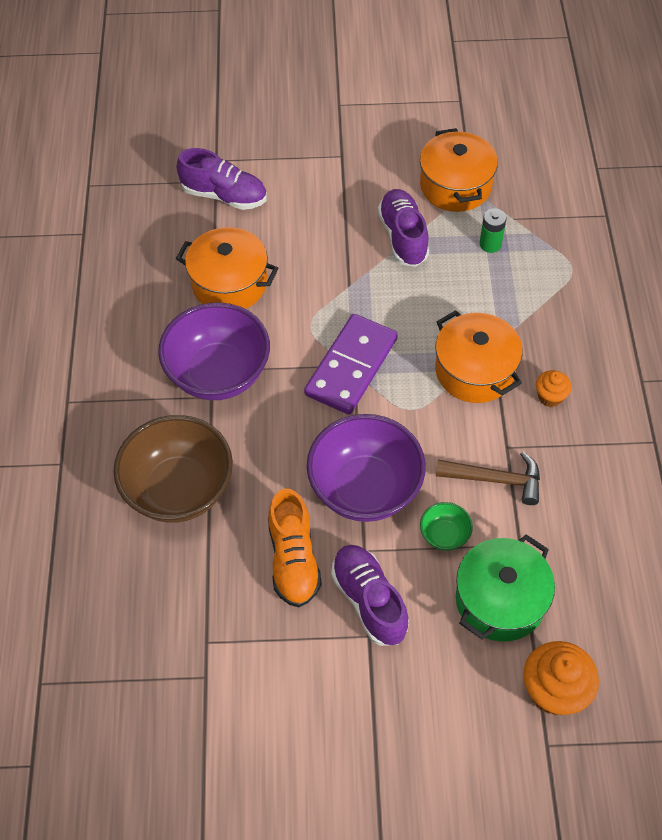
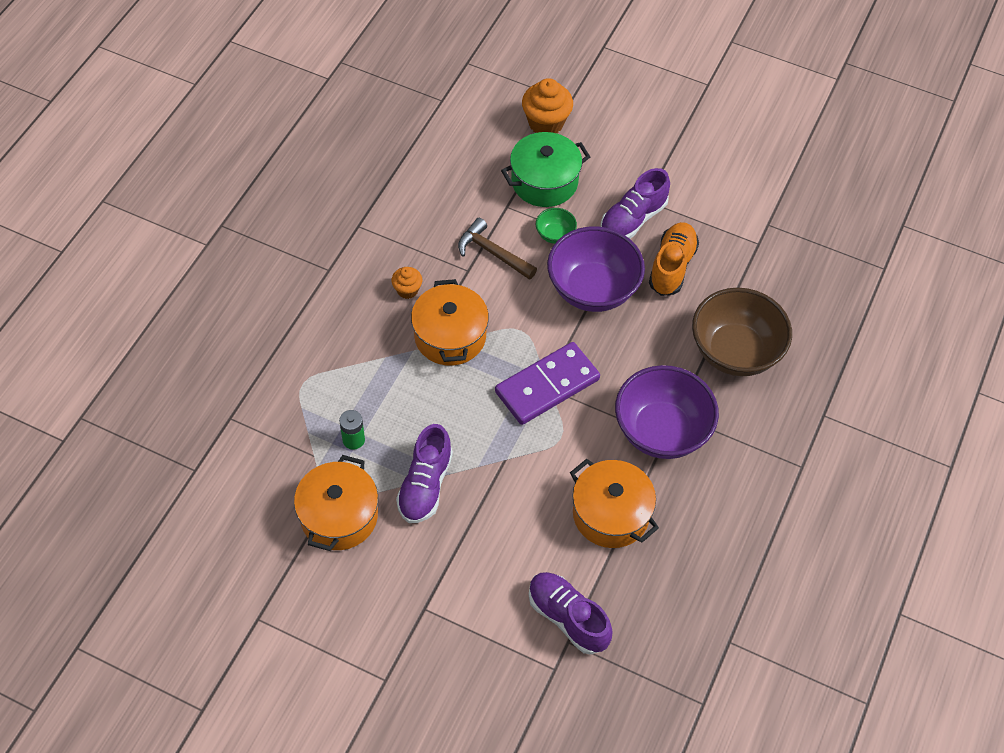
camera: 155 degrees left, 0 degrees up
(369, 600) = (633, 219): purple shoe -> purple shoe turned 45 degrees clockwise

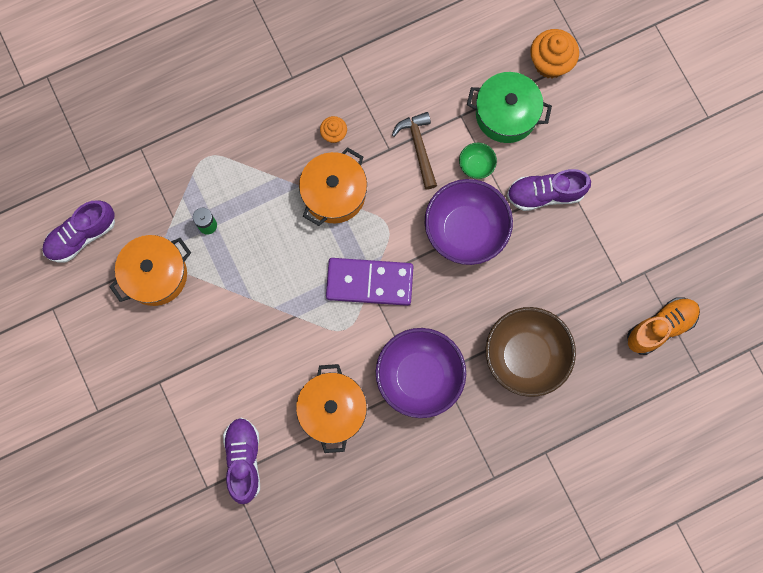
camera: 40 degrees right, 20 degrees up
(425, 485) = (228, 295): purple shoe -> purple shoe (81, 236)
(672, 266) = (540, 254): orange shoe -> orange shoe (660, 327)

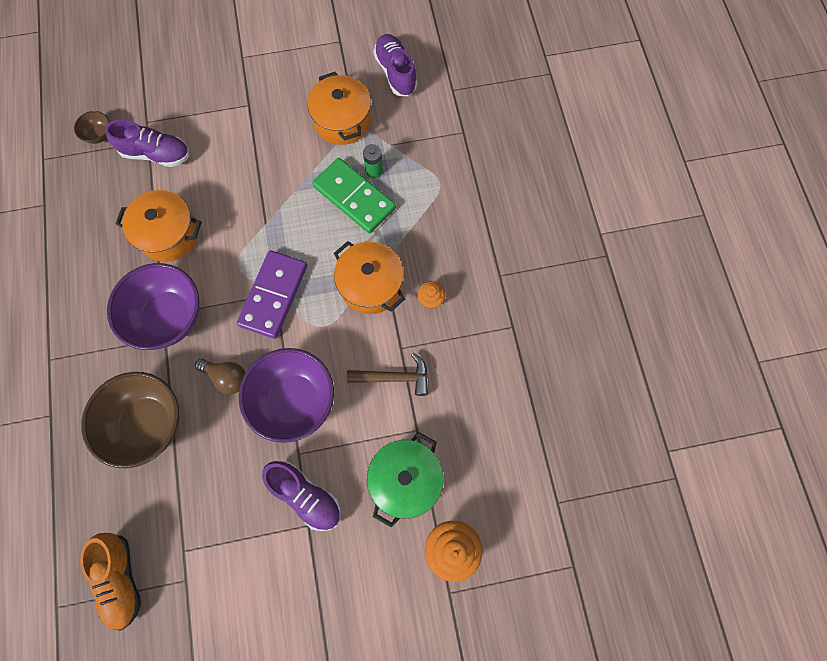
camera: 105 degrees right, 5 degrees down
(236, 534) = (99, 135): none -> brown bowl
(243, 236) = (354, 197): none -> green domino
(462, 299) = (227, 377): none -> brown light bulb
(476, 165) = (359, 431): green bowl -> none
(545, 194) = (306, 496): purple shoe -> purple shoe turned 120 degrees clockwise

